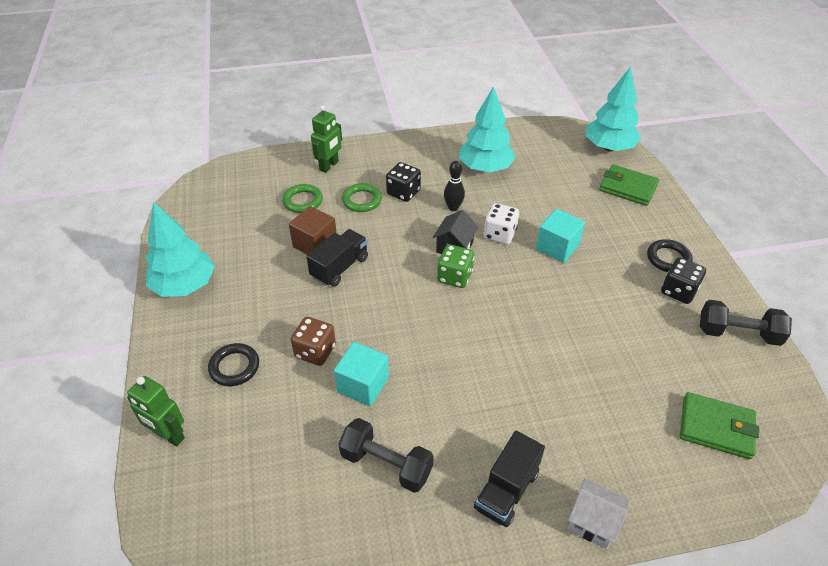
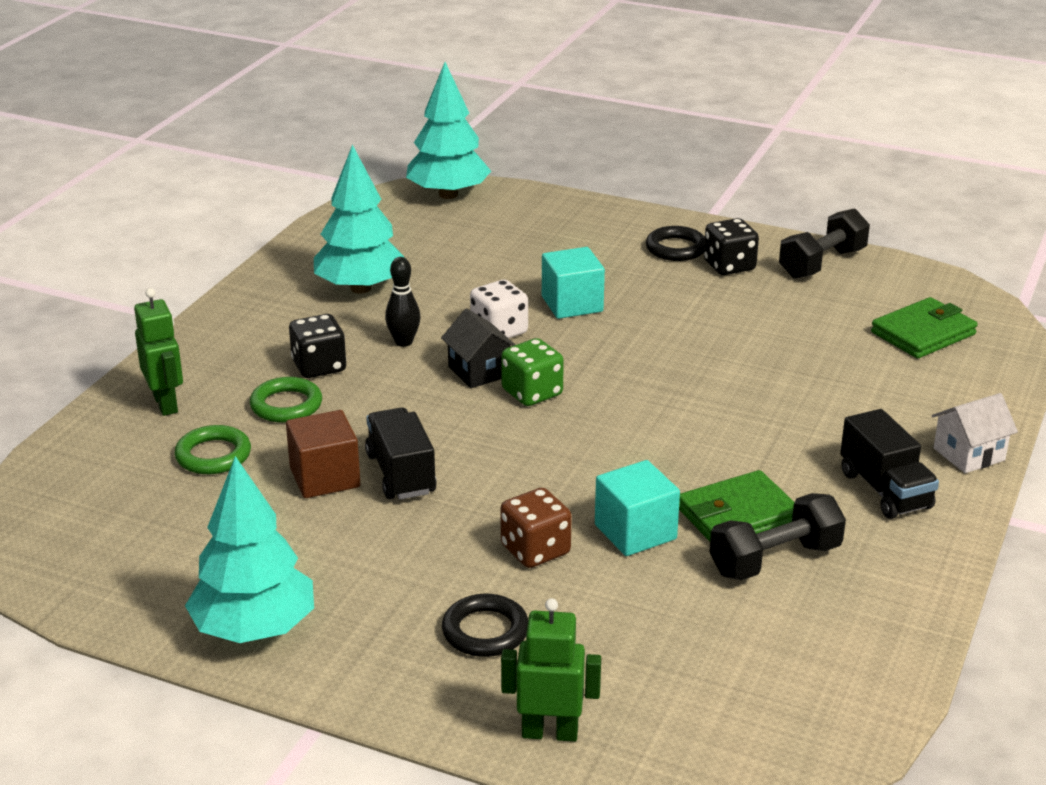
camera: 55 degrees left, 15 degrees down
(169, 435) = (550, 732): green robot -> green robot turned 150 degrees counterclockwise
(628, 188) = (534, 217): green wallet -> green wallet (737, 515)

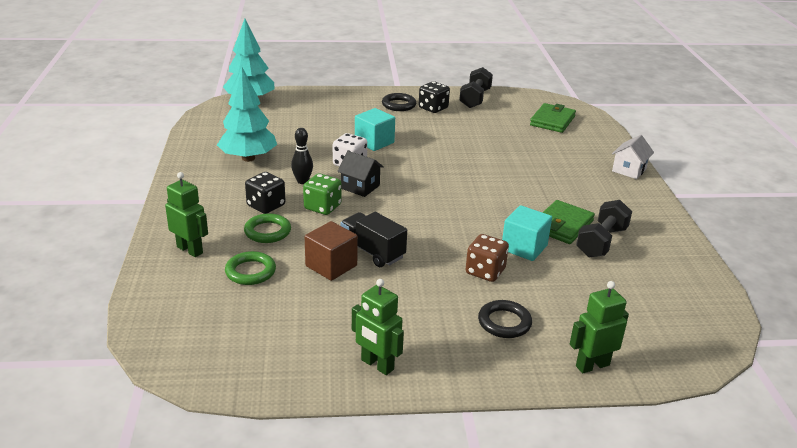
camera: 30 degrees left, 0 degrees up
(255, 629) = (377, 365): turquoise tree -> green robot
(532, 393) = (399, 191): green dice -> green dice (322, 207)
(885, 490) = (612, 195): black truck -> none

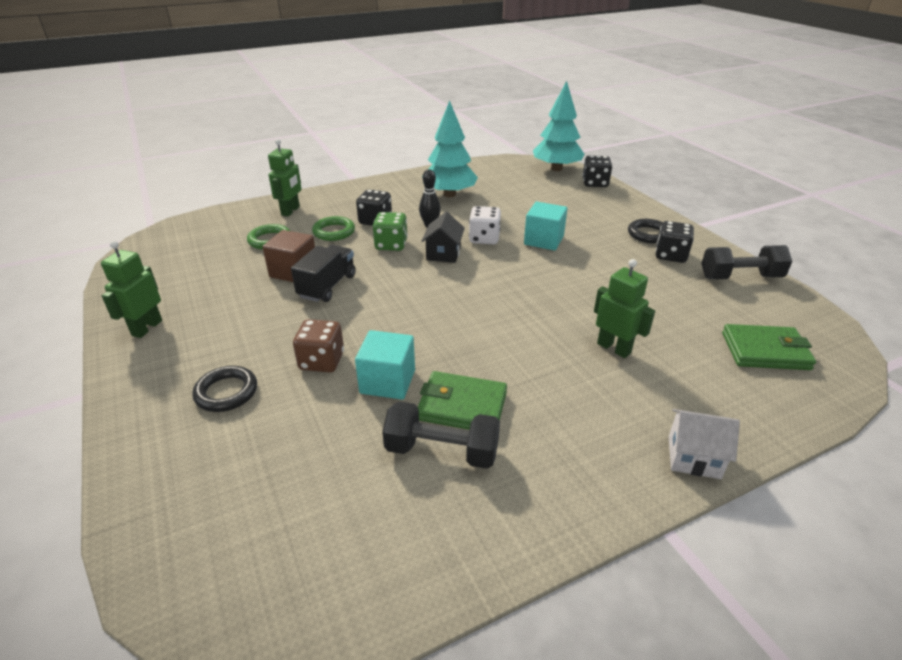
camera: 70 degrees right, 5 degrees up
(297, 95) = (595, 183): none -> black dice
(592, 365) = (153, 478): green robot -> green robot (614, 348)

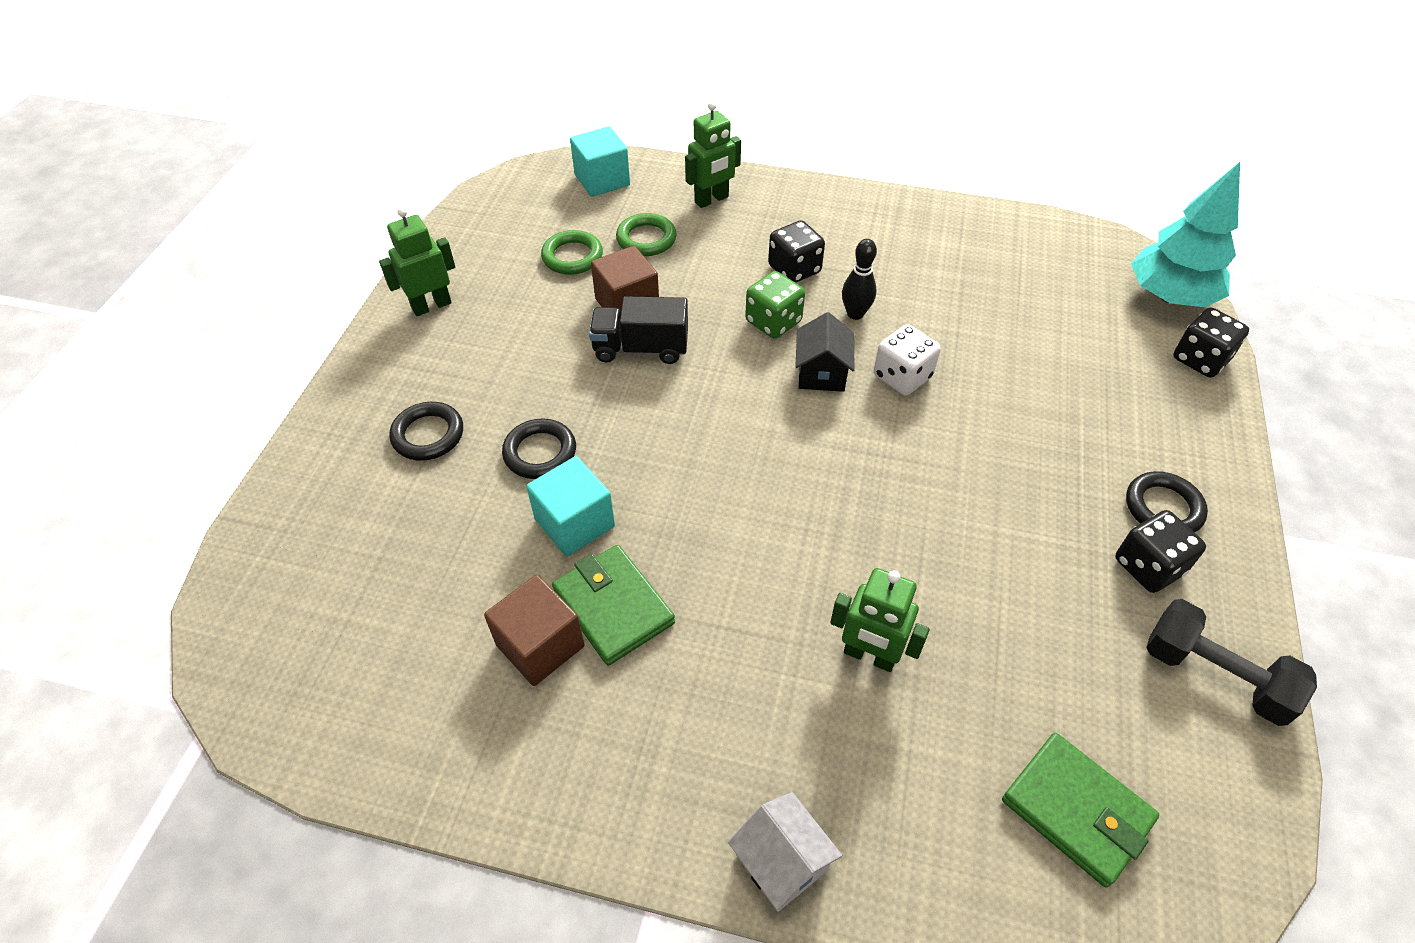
camera: 40 degrees right, 15 degrees up
(322, 361) = (540, 452): brown dice -> black ring
(327, 286) = (641, 348): black truck -> black truck turned 150 degrees counterclockwise
(334, 232) = (728, 262): green ring -> green ring (572, 257)
(442, 451) = (540, 645): black dumbbell -> brown cube
(443, 254) = (821, 373): black house -> black house turned 45 degrees counterclockwise
(449, 194) = (941, 269): turquoise tree -> none
(543, 240) = (982, 426): turquoise cube -> turquoise cube (602, 180)
(614, 348) = (869, 656): green robot -> green robot turned 120 degrees clockwise

